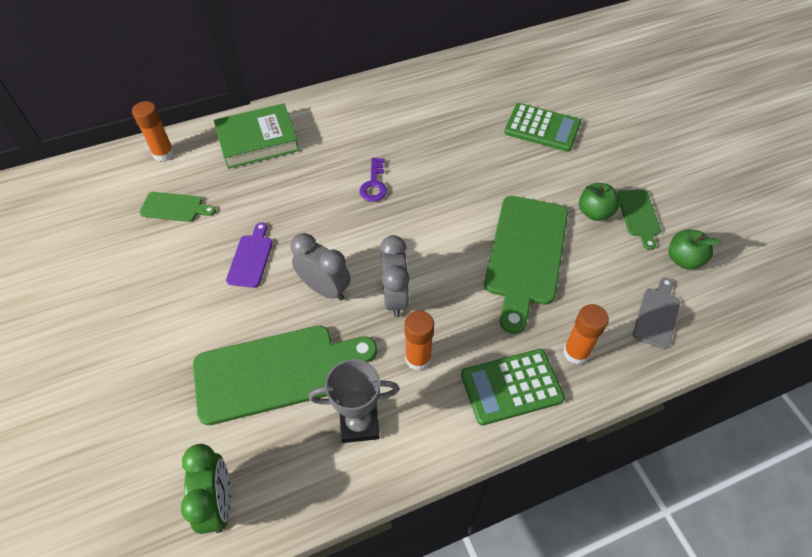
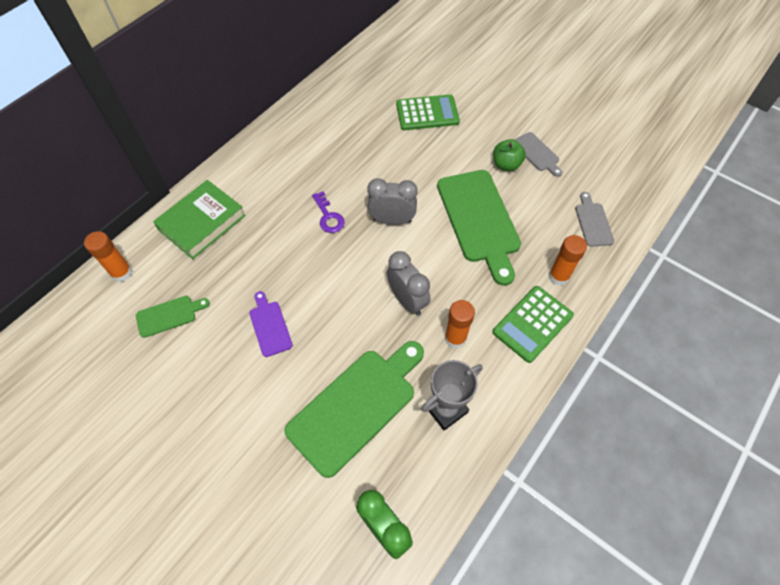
camera: 30 degrees left, 5 degrees up
(325, 289) = (348, 320): grey clock -> grey clock (392, 220)
(638, 215) = (537, 153): green cutting board -> grey cutting board
(683, 259) = (585, 173): green apple -> none

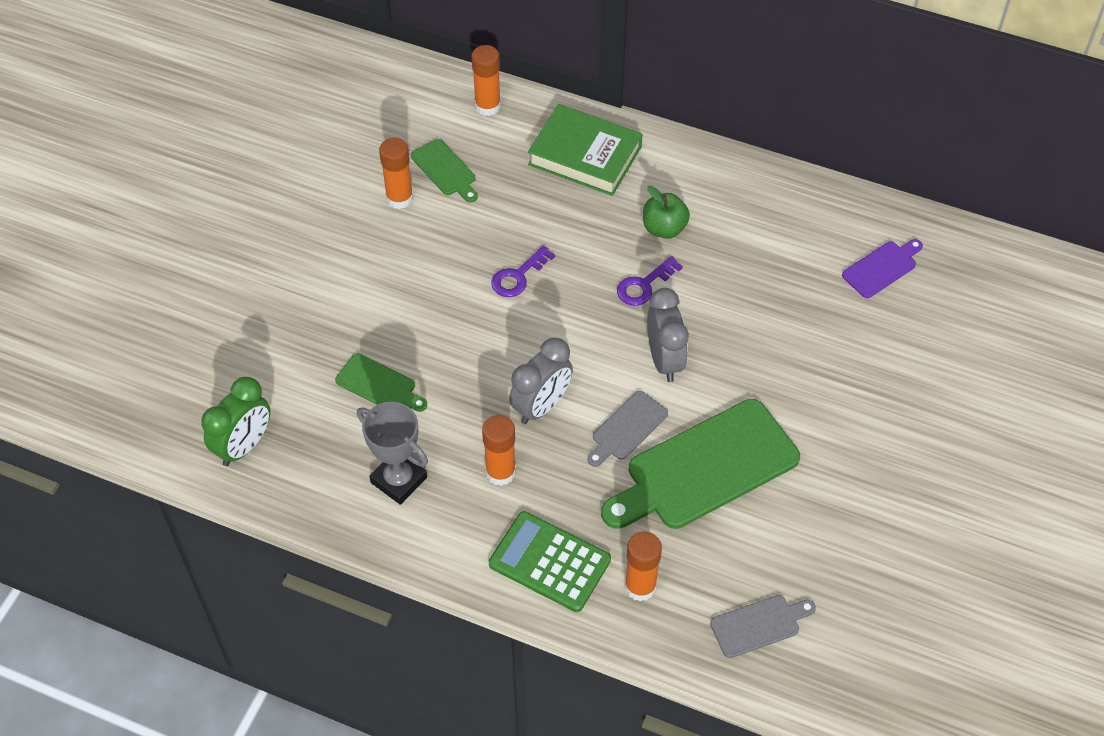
camera: 75 degrees right, 5 degrees down
(181, 354) = (399, 198): none -> orange glue stick
(270, 326) = (459, 270): purple cutting board -> purple cutting board (882, 268)
(291, 289) = (518, 276): none -> purple key
(356, 406) = (379, 385): green cutting board -> green cutting board, size x0.48
(427, 113) = (891, 360): green calculator -> none
(506, 165) = (828, 487): green apple -> green apple (664, 228)
(537, 153) = (871, 528): grey cutting board -> grey cutting board (627, 428)

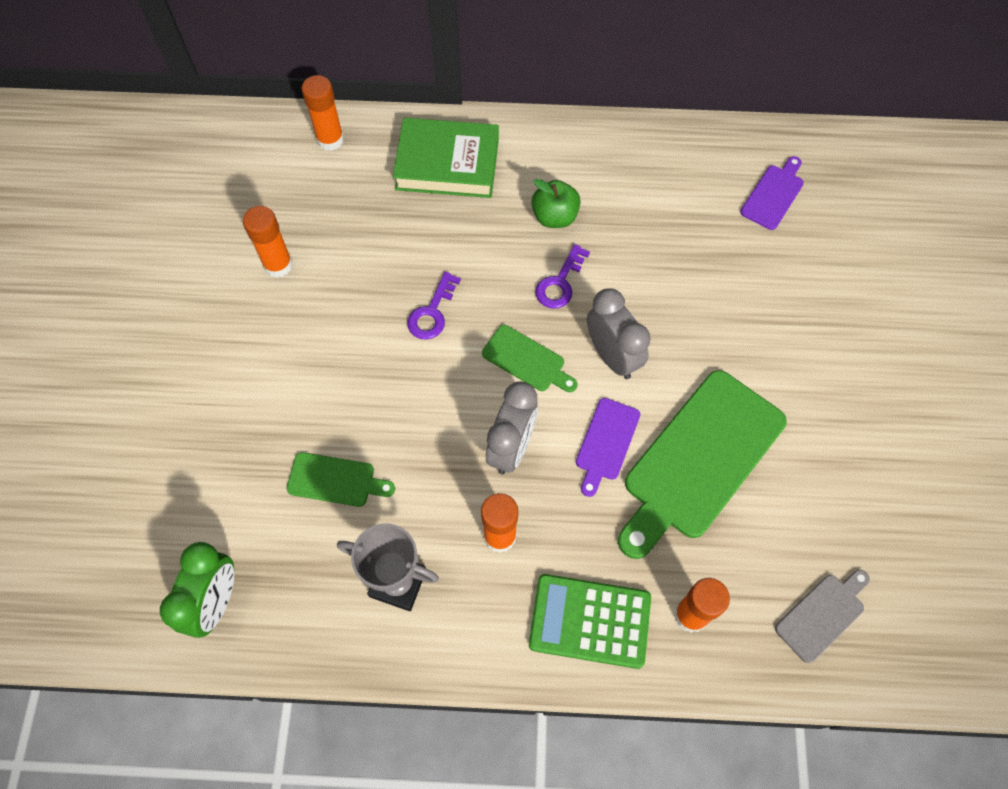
camera: 20 degrees left, 10 degrees up
(445, 170) = (313, 220): green cutting board -> green cutting board (526, 360)
(627, 428) = (606, 442): grey cutting board -> purple cutting board

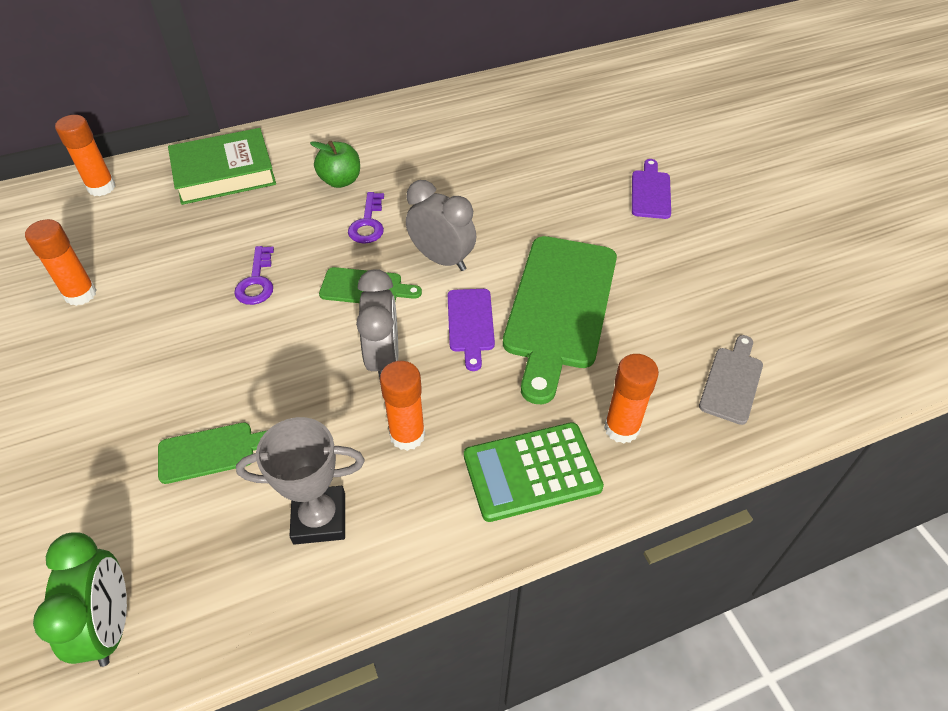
camera: 25 degrees left, 15 degrees down
(773, 195) = (515, 116): purple cutting board -> purple cutting board (650, 192)

